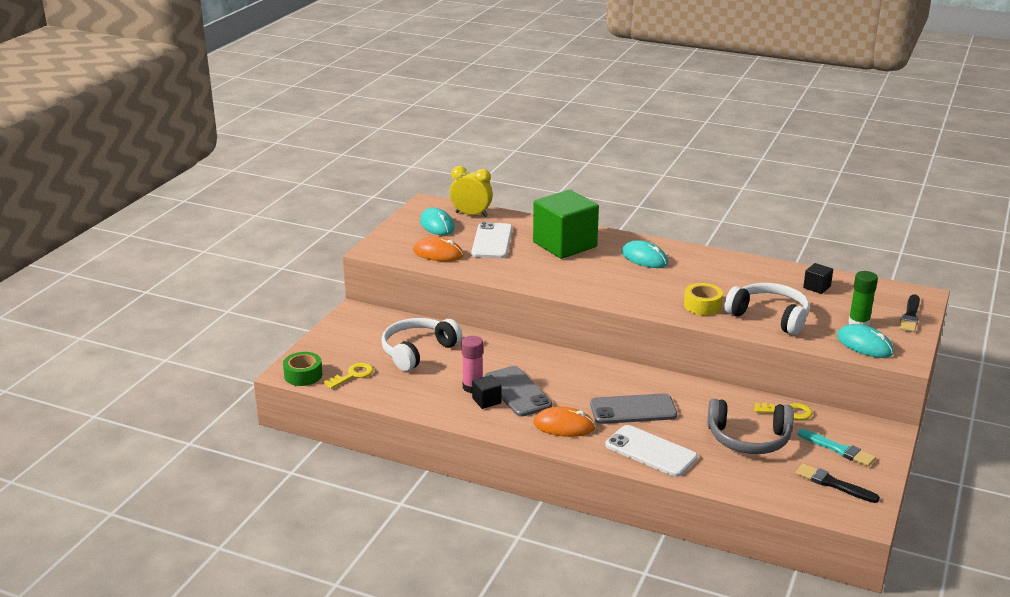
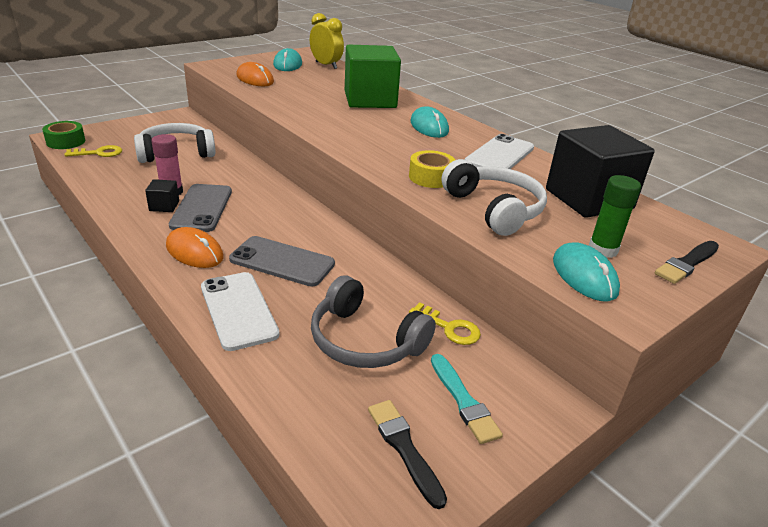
camera: 25 degrees right, 5 degrees up
(492, 241) = (312, 83): white phone -> white phone (500, 155)
(816, 287) = (588, 199): black cube -> black cube, size x2.43

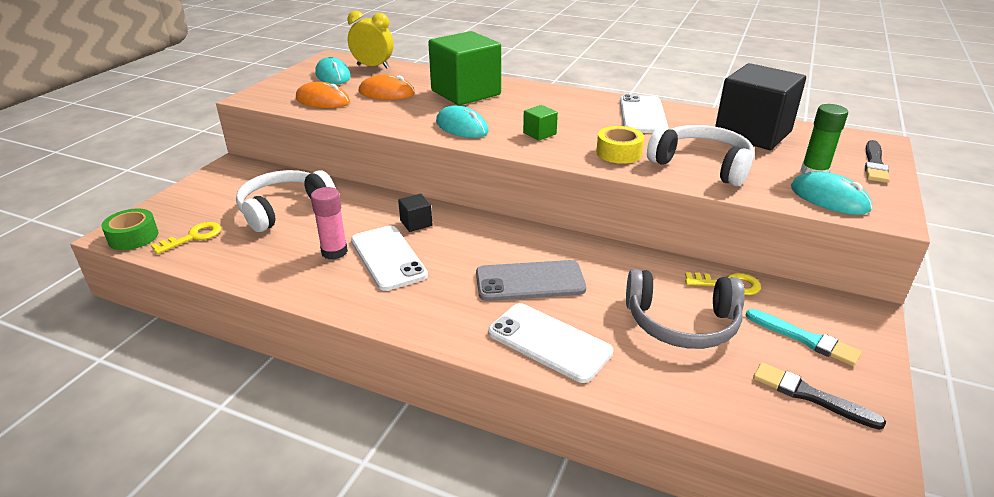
camera: 25 degrees left, 0 degrees up
(164, 206) = (346, 269): black cube -> black cube (416, 223)
(194, 251) = (437, 304): orange mouse -> orange mouse (386, 93)
(202, 208) = (388, 258): grey phone -> white phone
(384, 144) = (539, 133): none -> green cube
(429, 126) = (552, 105): turquoise mouse -> turquoise mouse (462, 127)

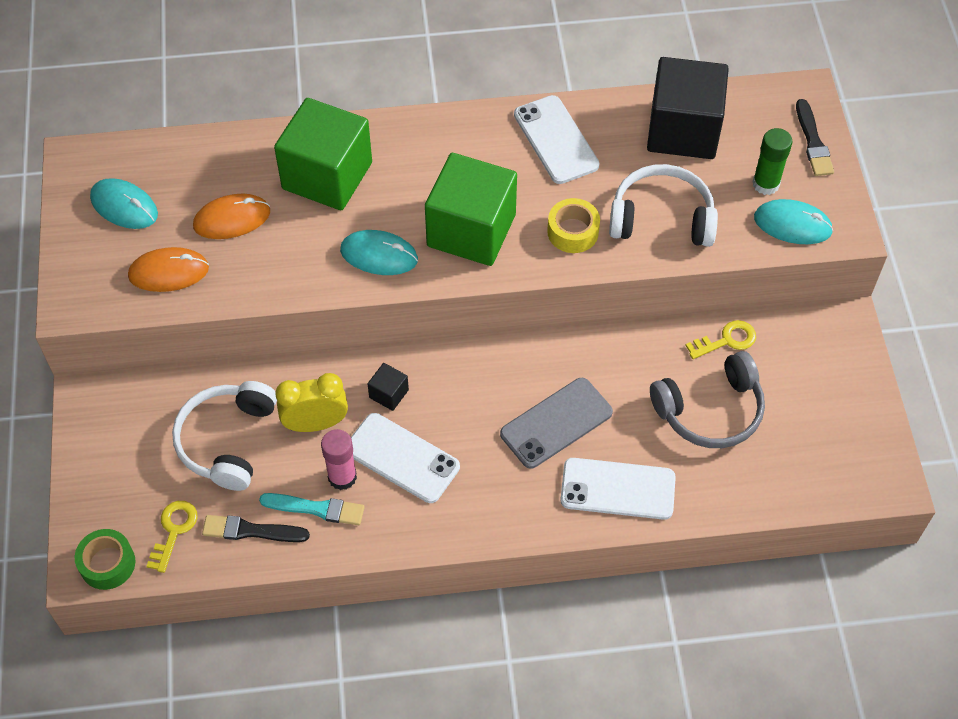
camera: 30 degrees left, 25 degrees up
(373, 66) = (157, 160): yellow clock -> yellow clock (316, 423)
(539, 133) = (471, 230): green cube -> green cube, size x2.43
(804, 339) = (811, 380): turquoise brush -> turquoise brush (316, 509)
(810, 396) = (835, 443): black brush -> black brush (251, 531)

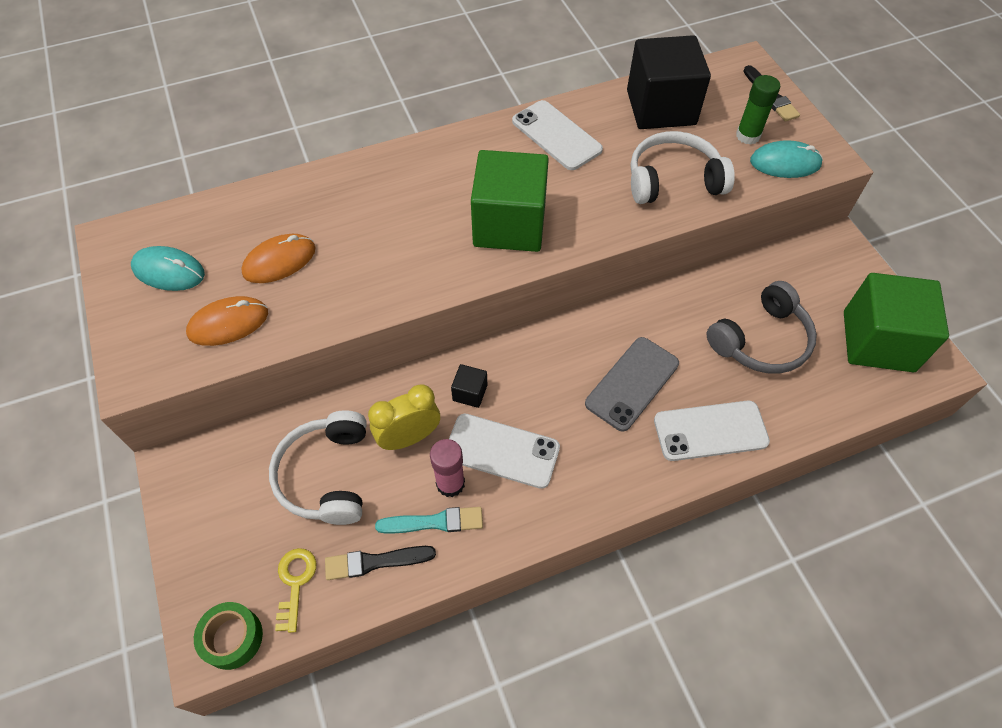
camera: 15 degrees left, 0 degrees up
(327, 176) = (360, 205): green cube -> green cube (878, 341)
(379, 255) = (431, 264): turquoise mouse -> none
(573, 232) = (601, 207): yellow tape -> none
(726, 340) = (748, 277): yellow key -> none

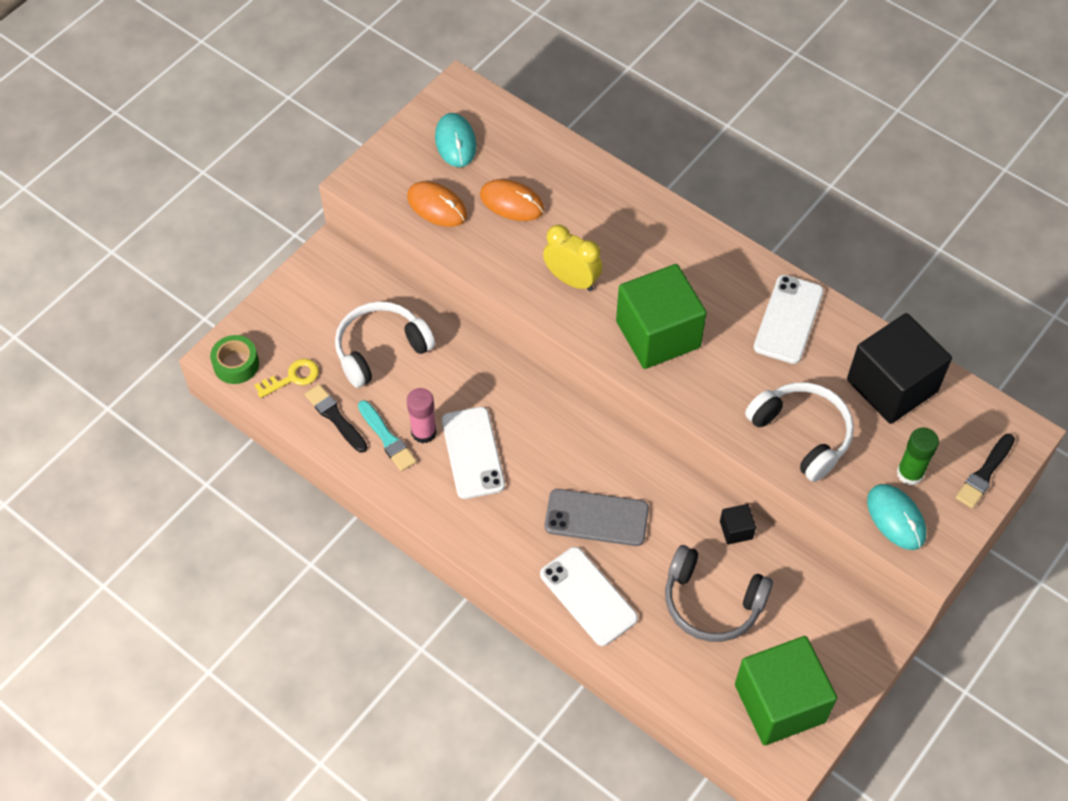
camera: 60 degrees right, 0 degrees up
(409, 437) = (444, 384): yellow clock -> yellow clock (572, 280)
(470, 392) = (510, 405): black cube -> black cube (736, 530)

